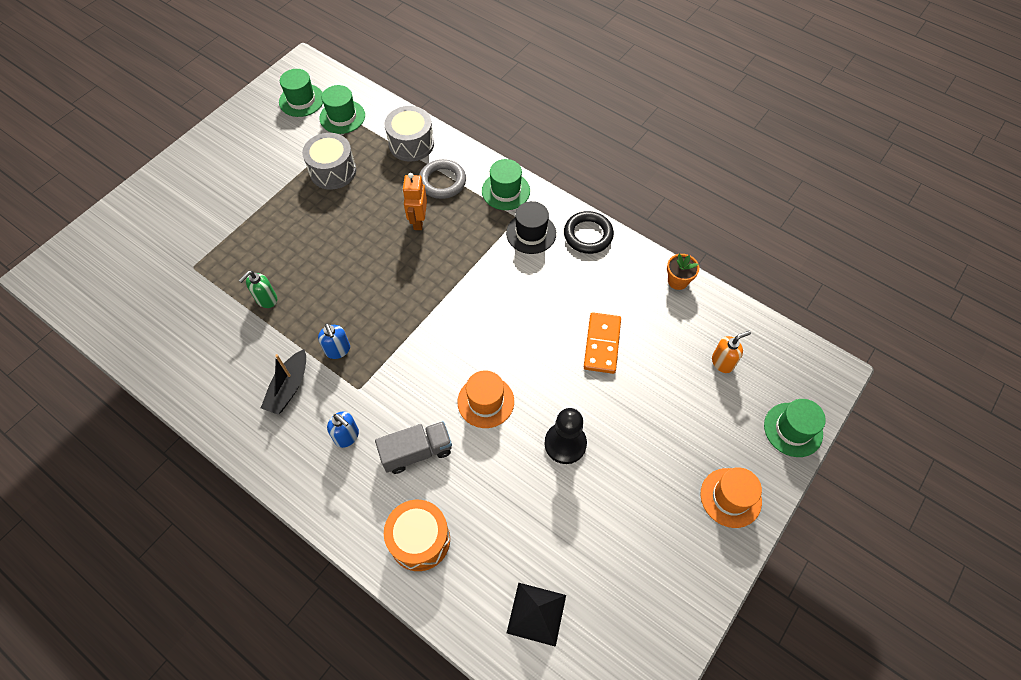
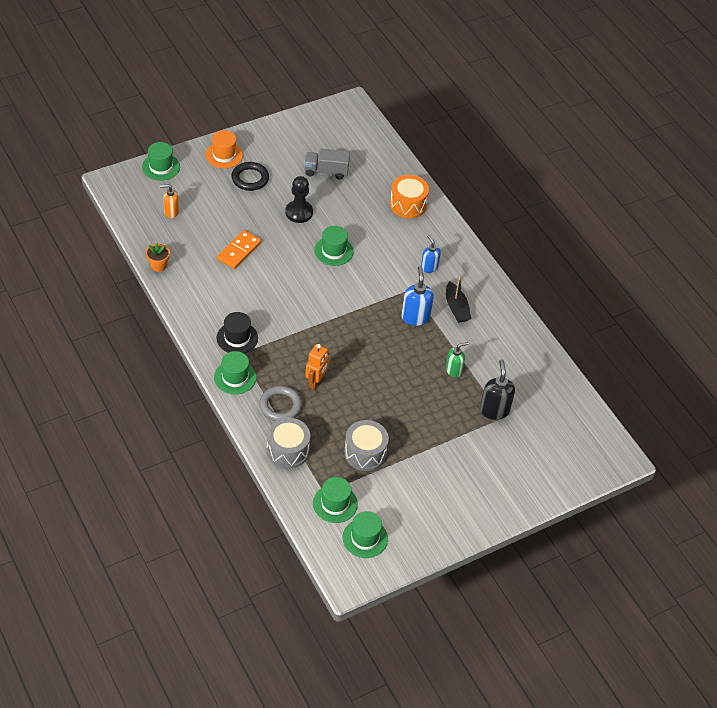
camera: 160 degrees left, 10 degrees down
(204, 271) = (494, 410): none -> black soap dispenser
(289, 388) = (456, 308): black boat -> black boat turned 120 degrees clockwise
(338, 350) = (415, 317): blue soap dispenser -> blue soap dispenser, size x1.51
(416, 452) = (390, 243): grey truck -> grey truck (326, 171)
(485, 401) = (333, 251): orange hat -> green hat
(536, 614) = (362, 154): black pyramid -> none
(588, 235) = (196, 320): black ring -> black ring (250, 178)

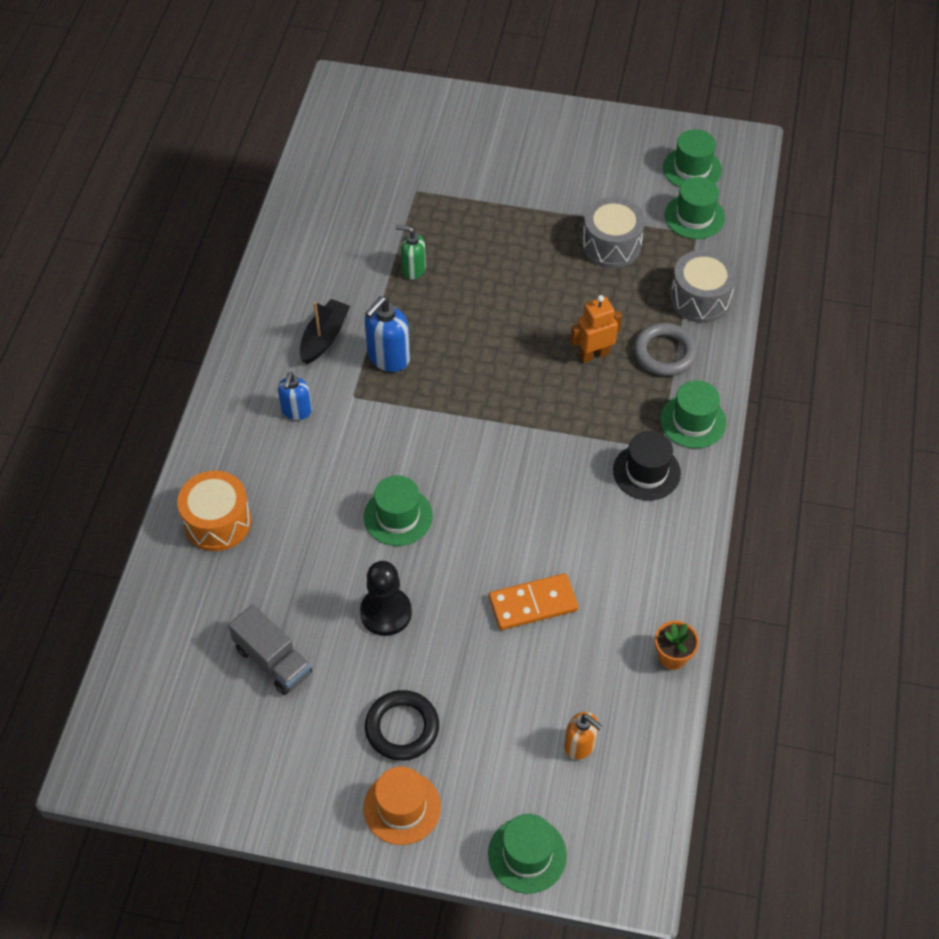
camera: 135 degrees left, 5 degrees up
(494, 410) = (417, 202): black soap dispenser -> none

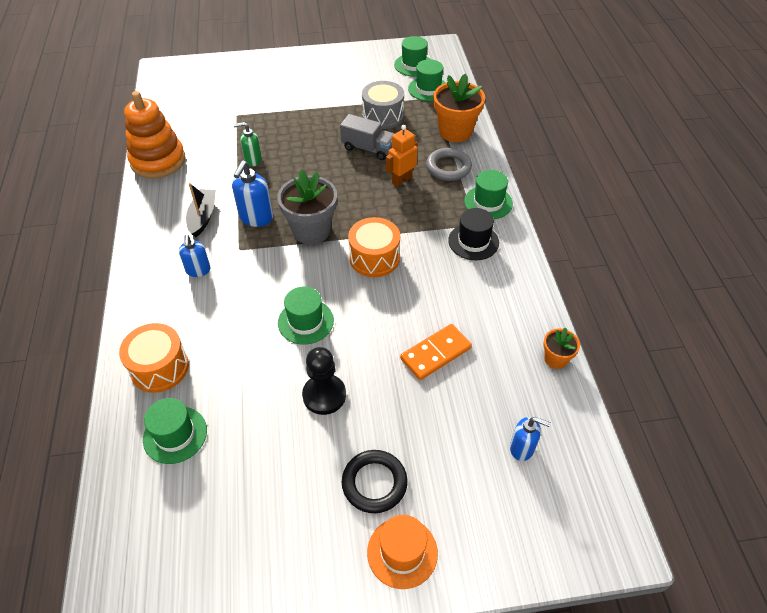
camera: 20 degrees left, 5 degrees down
(273, 661) = (244, 464): grey truck -> grey truck (368, 148)
(294, 237) = (158, 161): none -> orange stacking toy
(449, 396) = (311, 230): none -> grey flower pot
(512, 457) = (374, 258): none -> orange drum
(527, 855) = (524, 555): green hat -> green hat (175, 435)
(580, 745) = (522, 448): orange soap dispenser -> blue soap dispenser
(700, 298) = (455, 132): grey drum -> orange flower pot

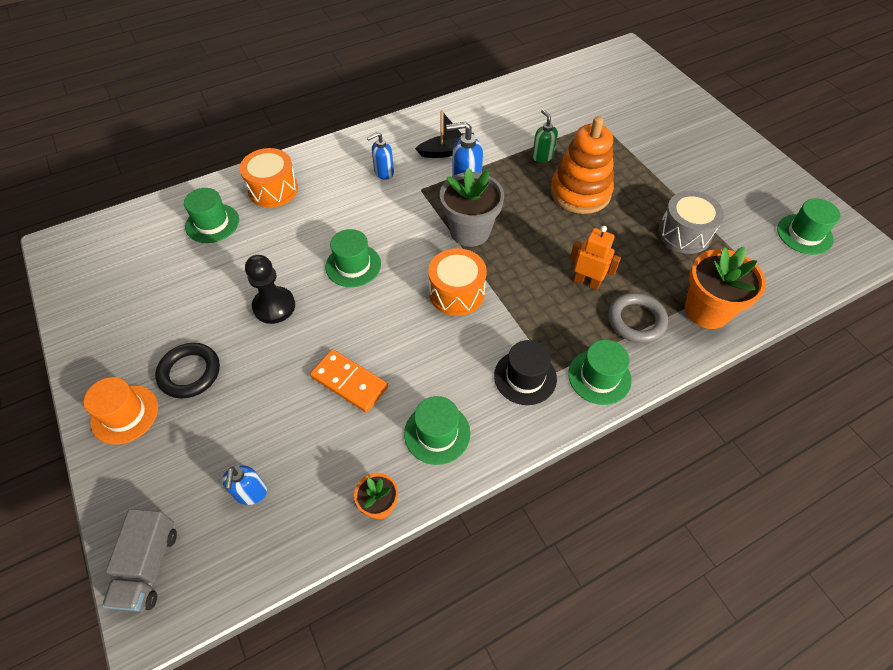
camera: 70 degrees right, 5 degrees up
(158, 161) = (502, 97): orange stacking toy -> orange stacking toy (580, 192)
(368, 148) = (619, 238): grey truck -> grey truck (149, 566)
(428, 89) = (769, 261): green hat -> green hat (437, 433)

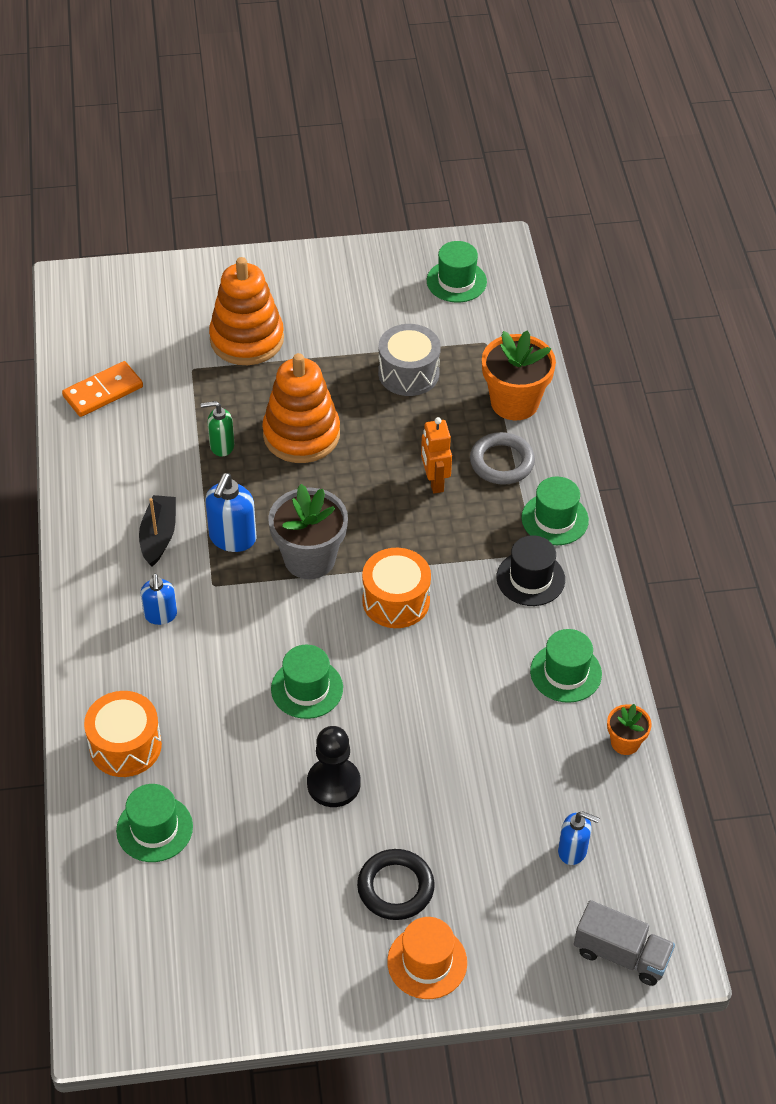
camera: 70 degrees left, 5 degrees down
(349, 382) = (473, 733): orange domino -> orange domino (103, 391)
(587, 282) = (434, 481): orange robot -> orange robot turned 60 degrees counterclockwise
(646, 139) = (247, 339): none -> orange stacking toy

